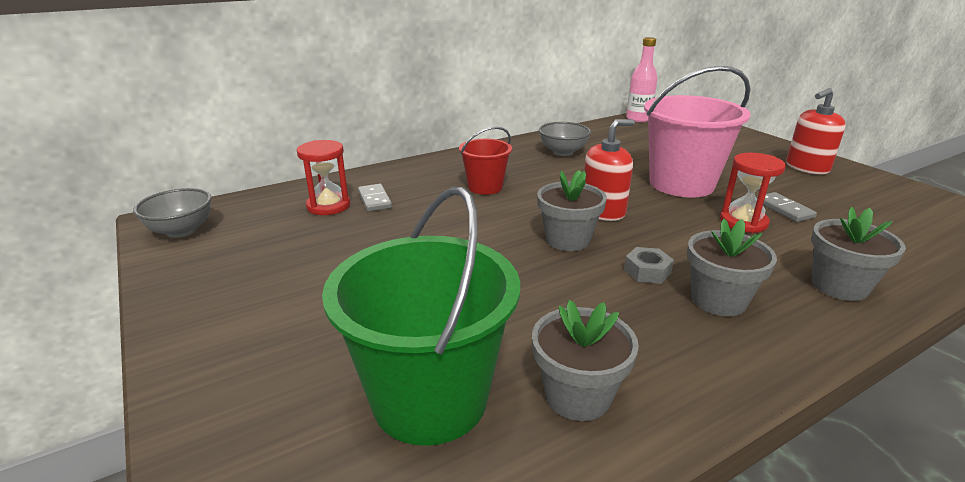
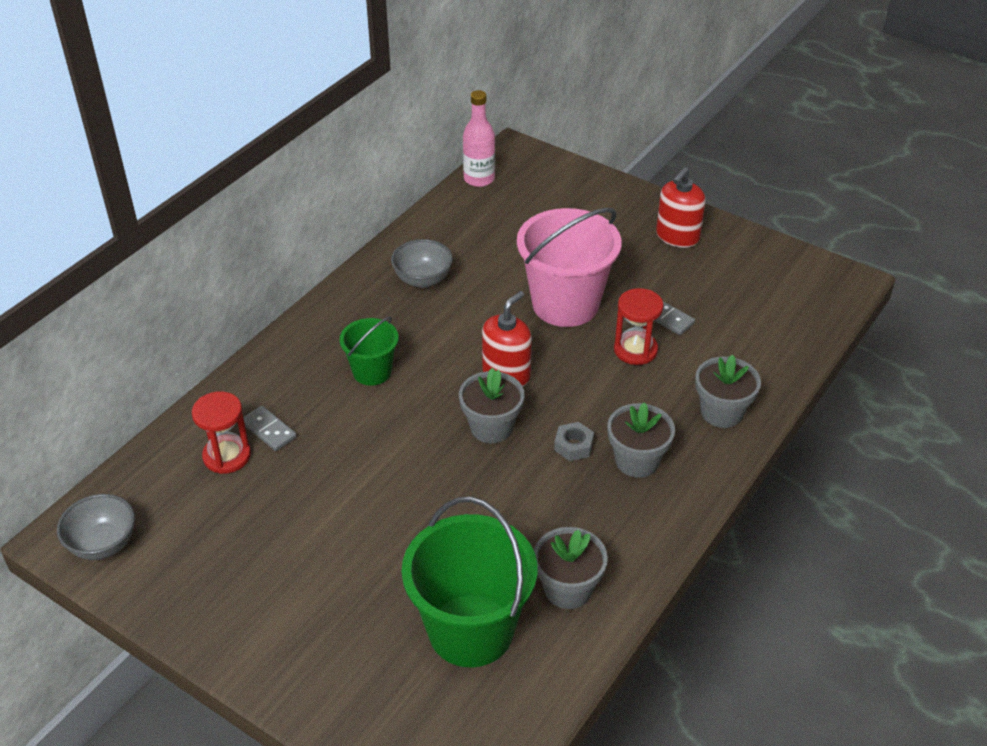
camera: 25 degrees left, 15 degrees up
(485, 187) = (372, 372): red bucket -> green bucket

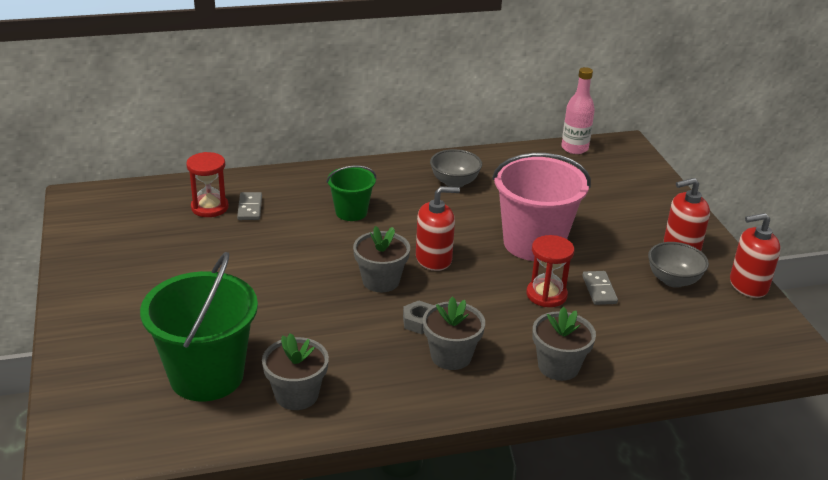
camera: 40 degrees right, 10 degrees down
(103, 544) = (91, 211): grey bowl -> grey bowl (673, 280)
(760, 243) = (748, 285): none -> red soap dispenser

